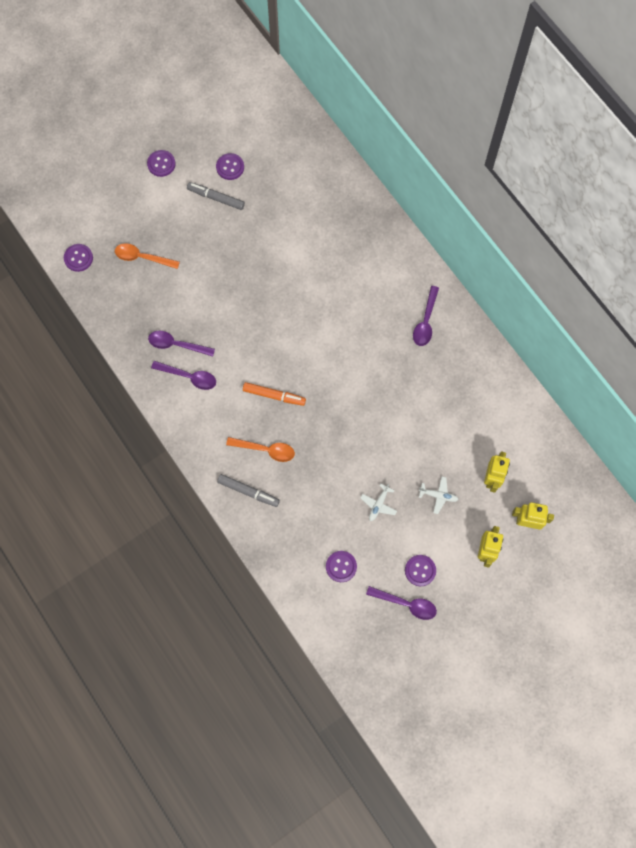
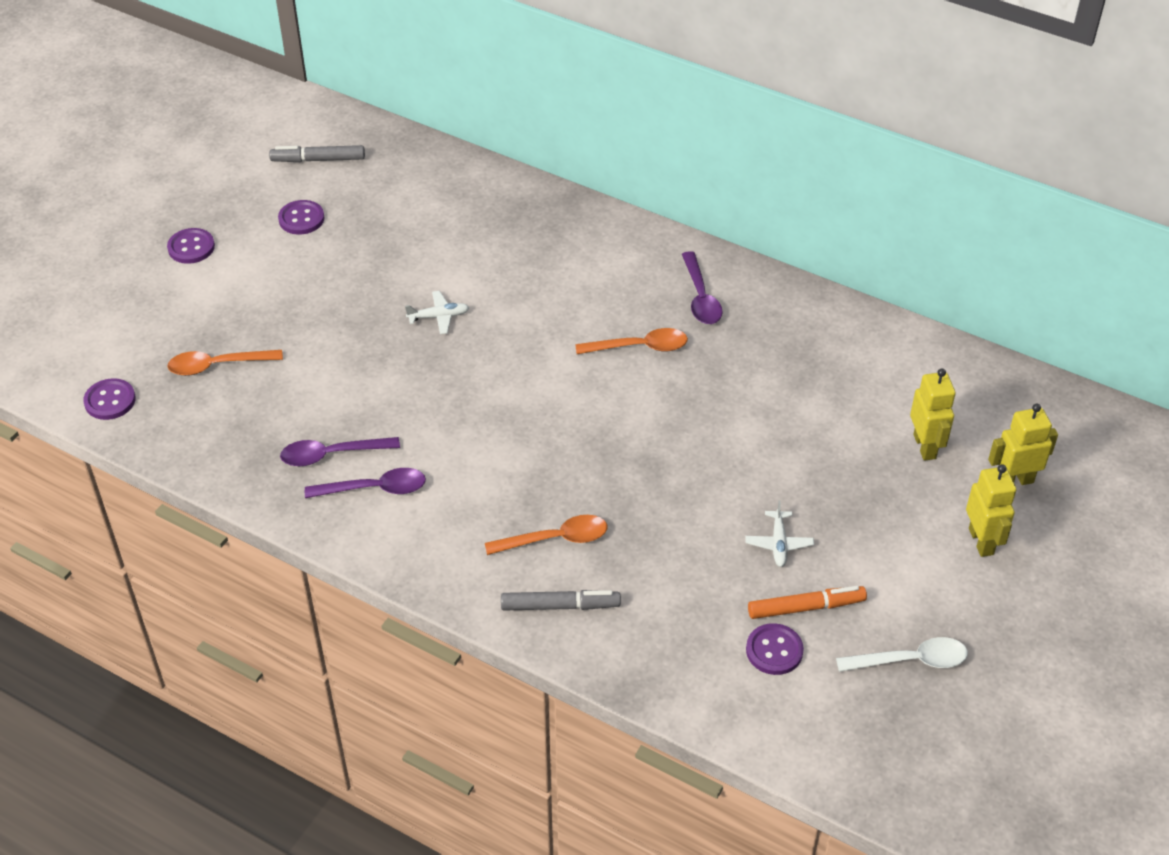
camera: 25 degrees left, 25 degrees down
(216, 198) = (299, 259): grey marker -> grey marker (318, 160)
(274, 395) = (527, 464): orange marker -> orange marker (806, 607)
(373, 342) = (639, 347): none -> orange spoon
(406, 604) = (910, 660): purple spoon -> white spoon
(420, 570) = (901, 606): purple button -> none
(438, 495) = (861, 497): white plane -> white plane (439, 317)

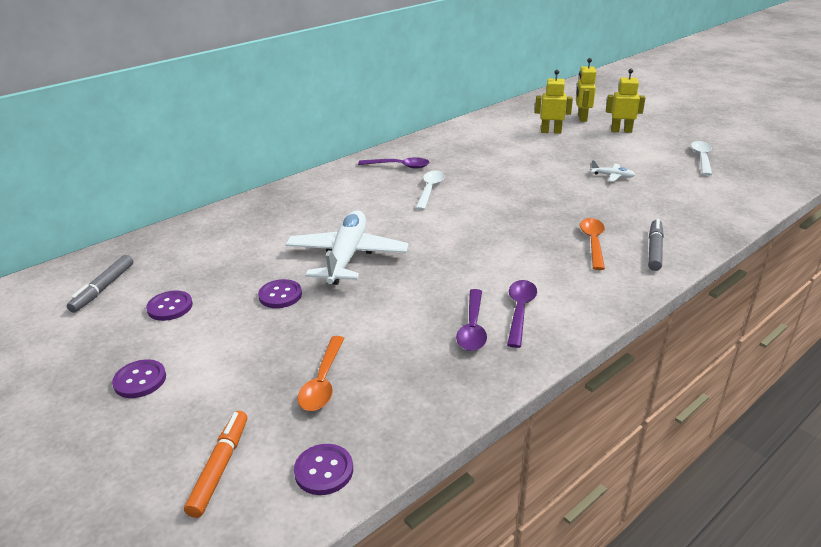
camera: 70 degrees left, 15 degrees down
(439, 317) = (347, 257): white plane -> white plane, size x2.46
(639, 347) = (430, 190): orange spoon -> white spoon
(774, 650) = (694, 190): purple button -> purple button (280, 295)
(806, 607) = (662, 177): orange marker -> orange marker (220, 467)

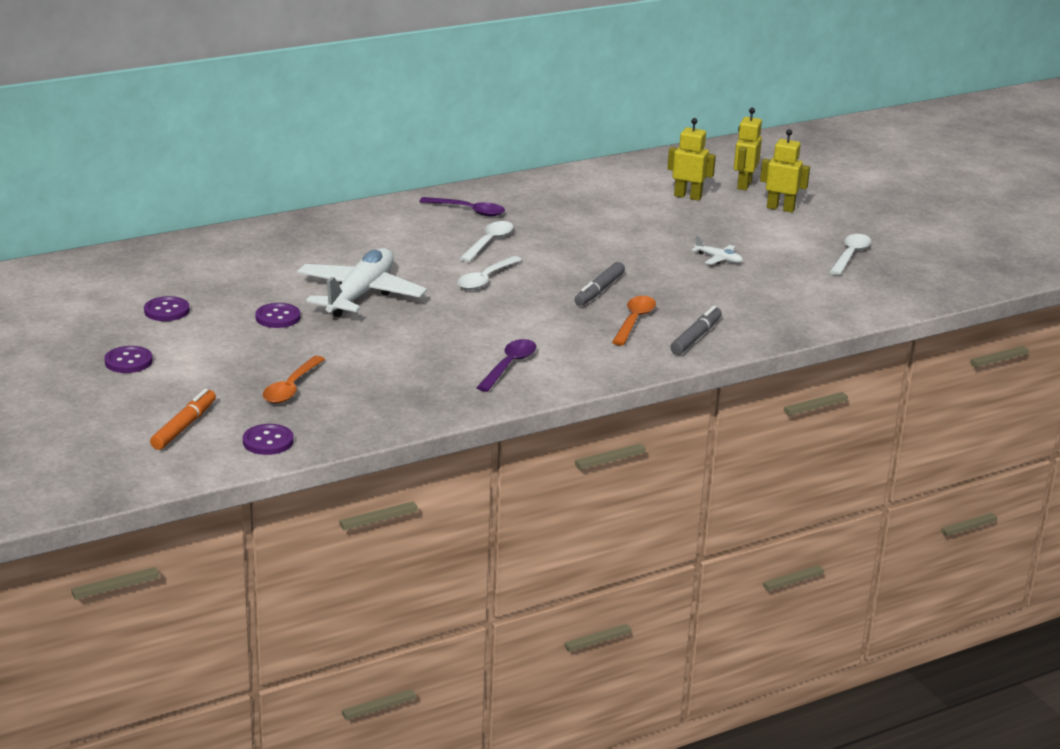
camera: 10 degrees right, 5 degrees down
(103, 288) = (104, 285): grey marker -> grey marker (599, 290)
(446, 223) = (486, 279): none -> white spoon
(472, 327) = (453, 371): purple spoon -> none

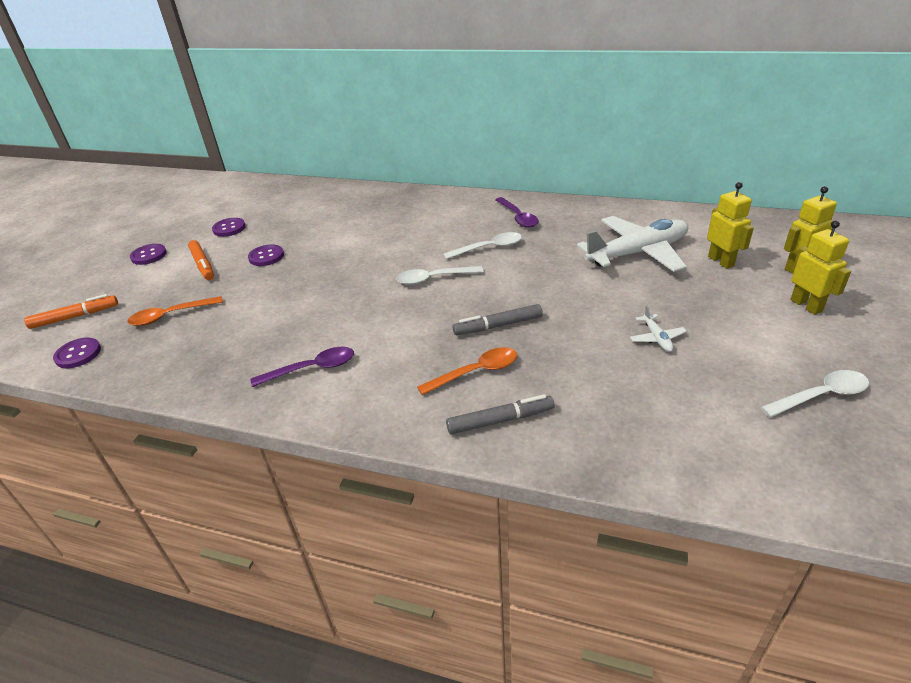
camera: 50 degrees right, 10 degrees up
(220, 346) = (203, 265): none -> orange marker
(360, 294) = (338, 258): white plane -> white plane (638, 253)

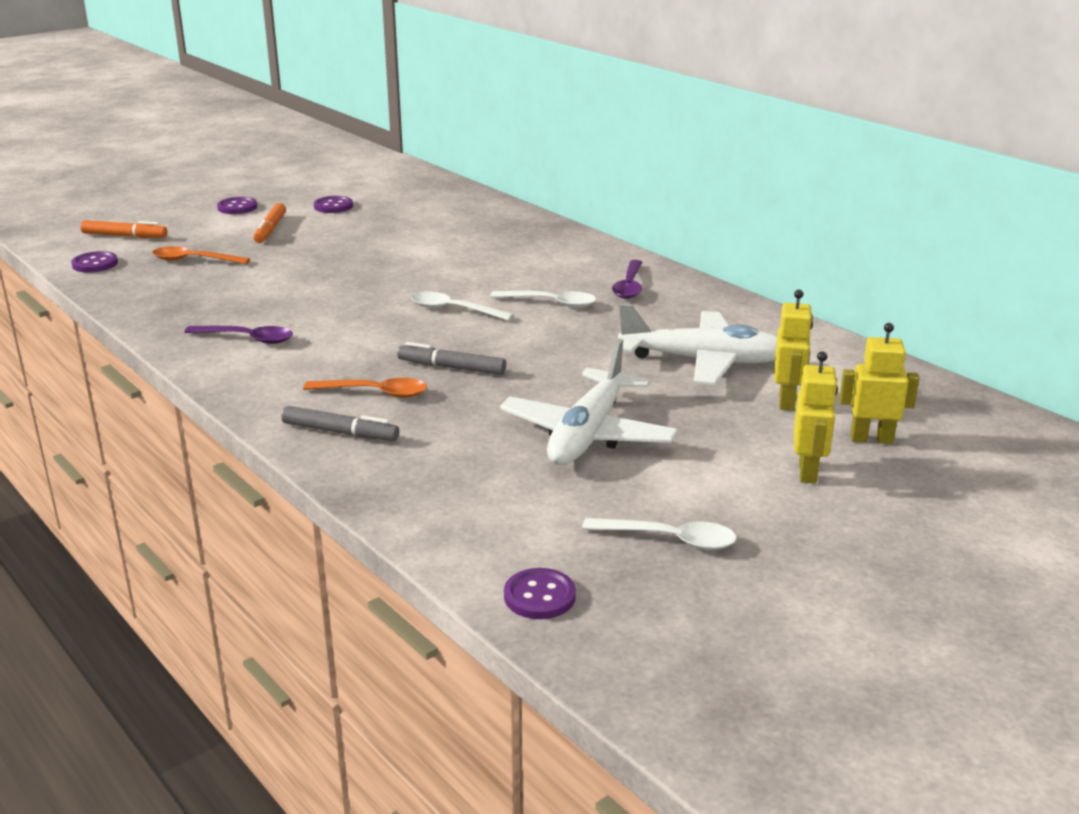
camera: 30 degrees right, 10 degrees down
(266, 256) = (332, 241): purple button -> purple button (539, 596)
(657, 338) = (588, 434): white plane -> white plane, size x2.46

